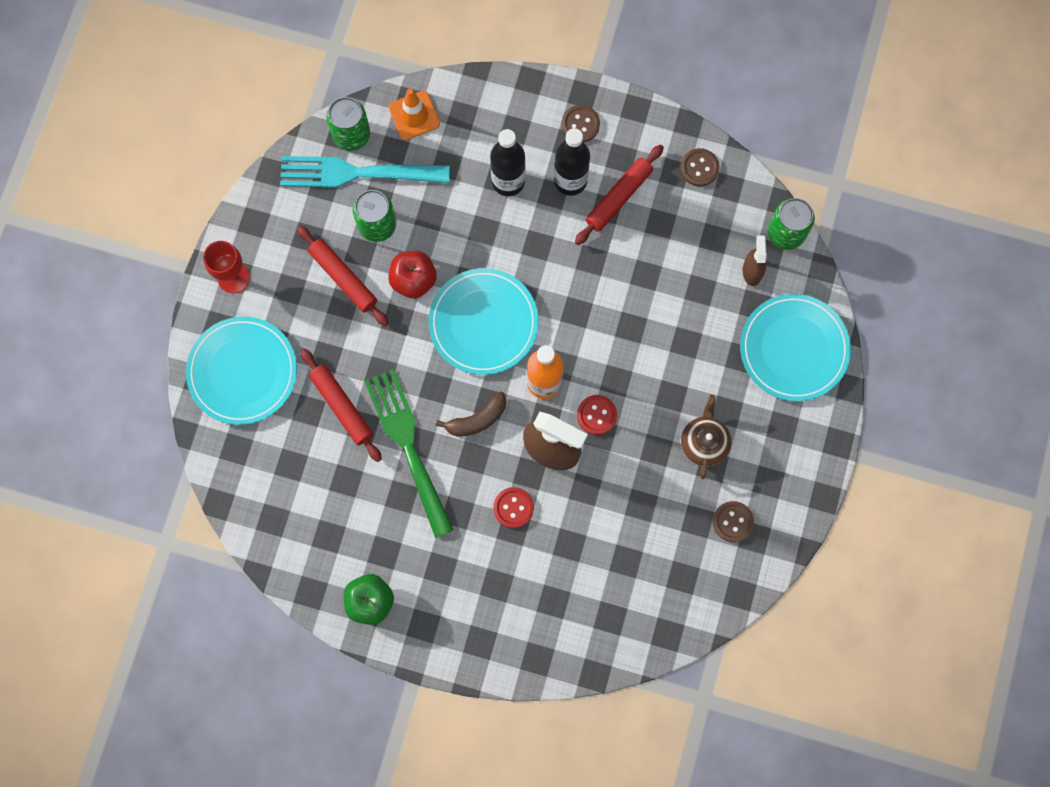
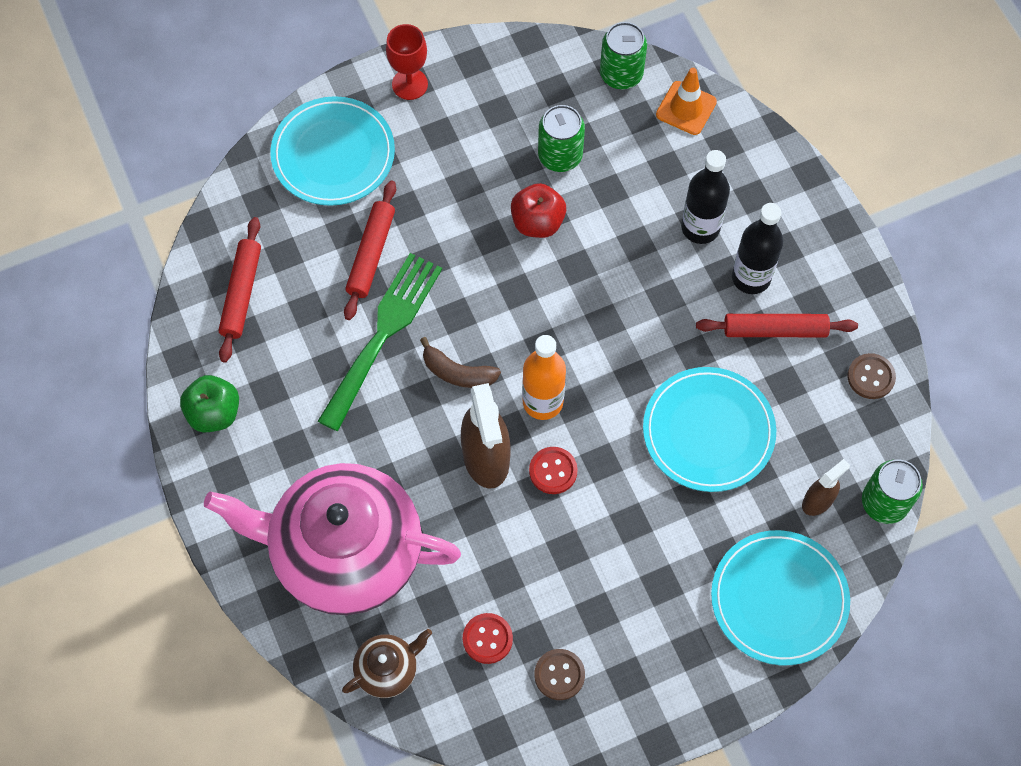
camera: 50 degrees right, 10 degrees down
(343, 278) = (487, 167): red rolling pin -> red rolling pin (241, 293)
(356, 173) = (591, 104): turquoise fork -> none
(483, 323) = (551, 309): turquoise plate -> turquoise plate (708, 431)
(513, 508) = (402, 467): red button -> red button (487, 639)
(541, 591) = (344, 552): none -> pink teapot
(580, 124) = (811, 245): brown button -> none
(704, 443) = (612, 588): brown teapot -> brown teapot (387, 669)

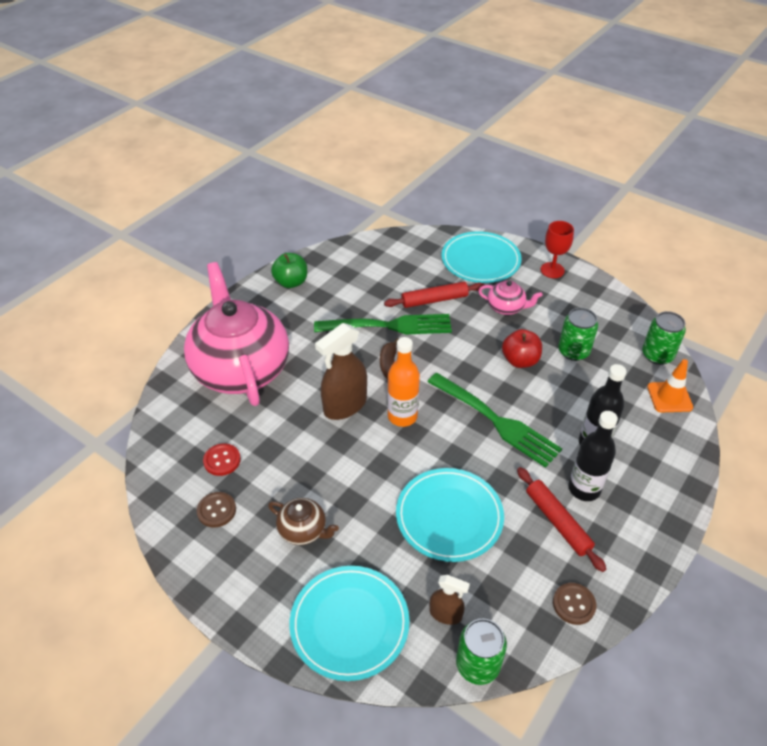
camera: 60 degrees right, 20 degrees down
(241, 293) = (368, 262): red rolling pin -> none
(387, 669) = (176, 420): brown teapot -> brown teapot (303, 530)
(441, 180) = (506, 308): none -> pink teapot
(553, 471) = (359, 442): red button -> none
(611, 306) = (496, 421): none -> green fork

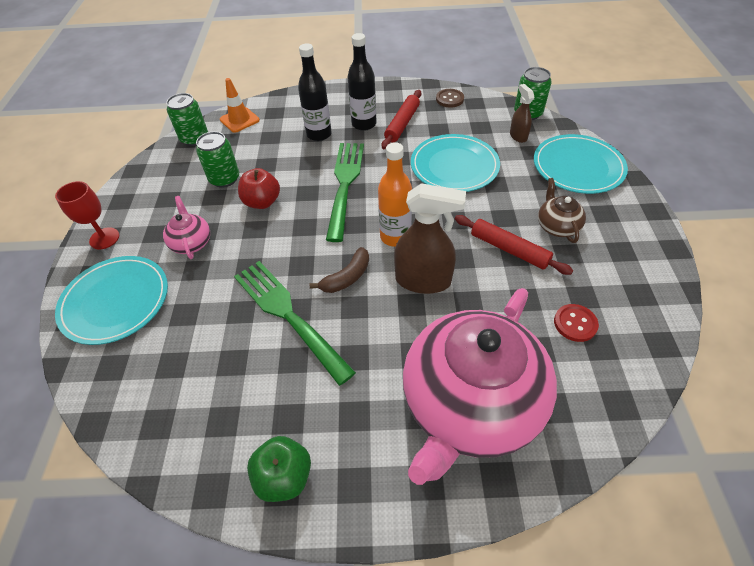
camera: 125 degrees left, 5 degrees up
(216, 510) = (613, 288): brown button -> none
(434, 300) = (216, 302): red rolling pin -> red rolling pin (509, 249)

